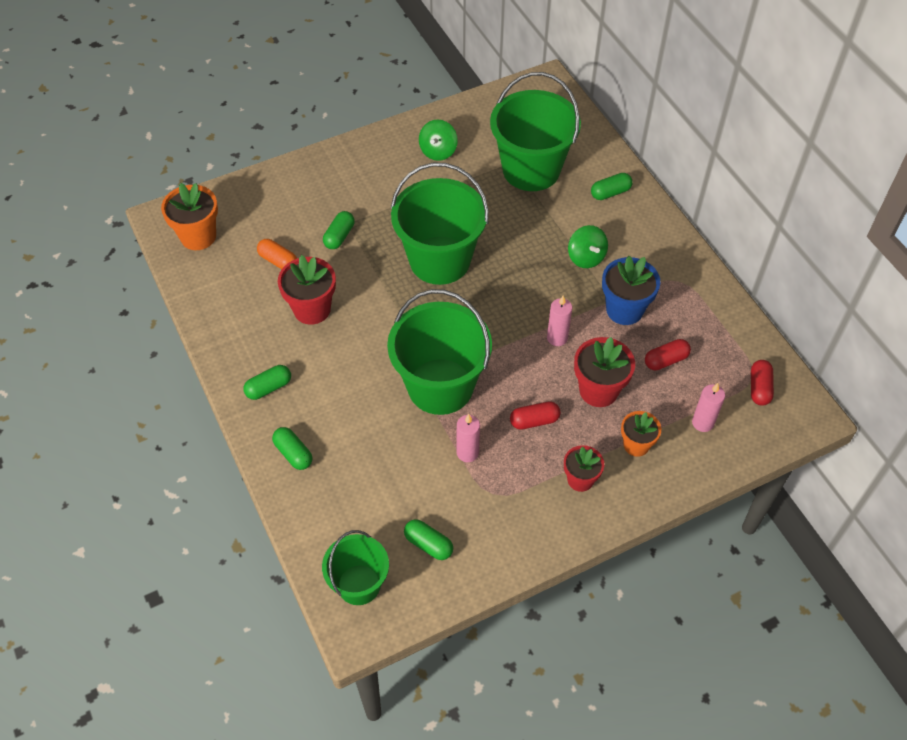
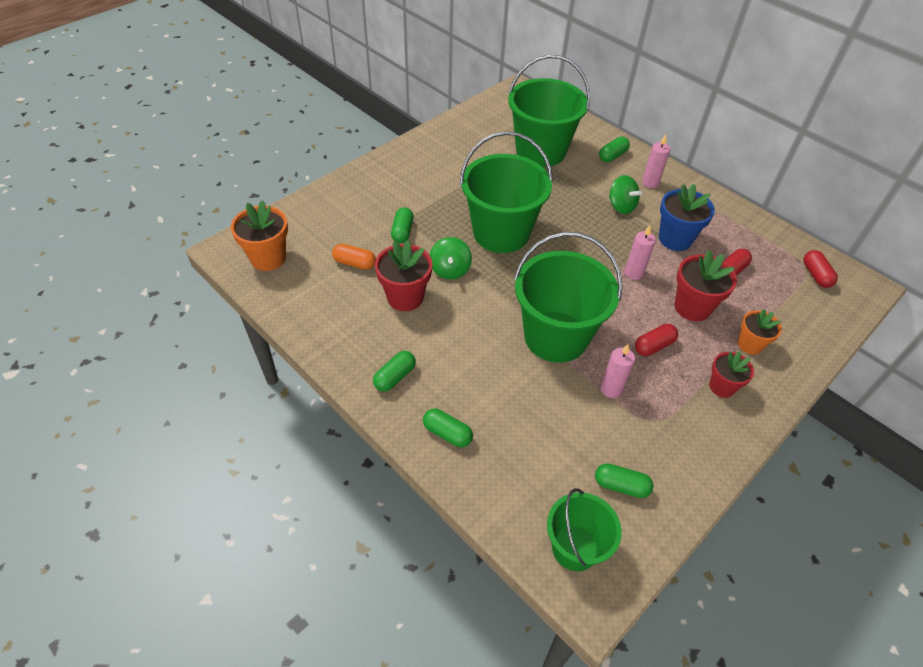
camera: 20 degrees left, 5 degrees down
(438, 151) = (457, 151): green spinning top -> green spinning top (450, 270)
(702, 423) = (790, 313): pink candle -> pink candle (650, 183)

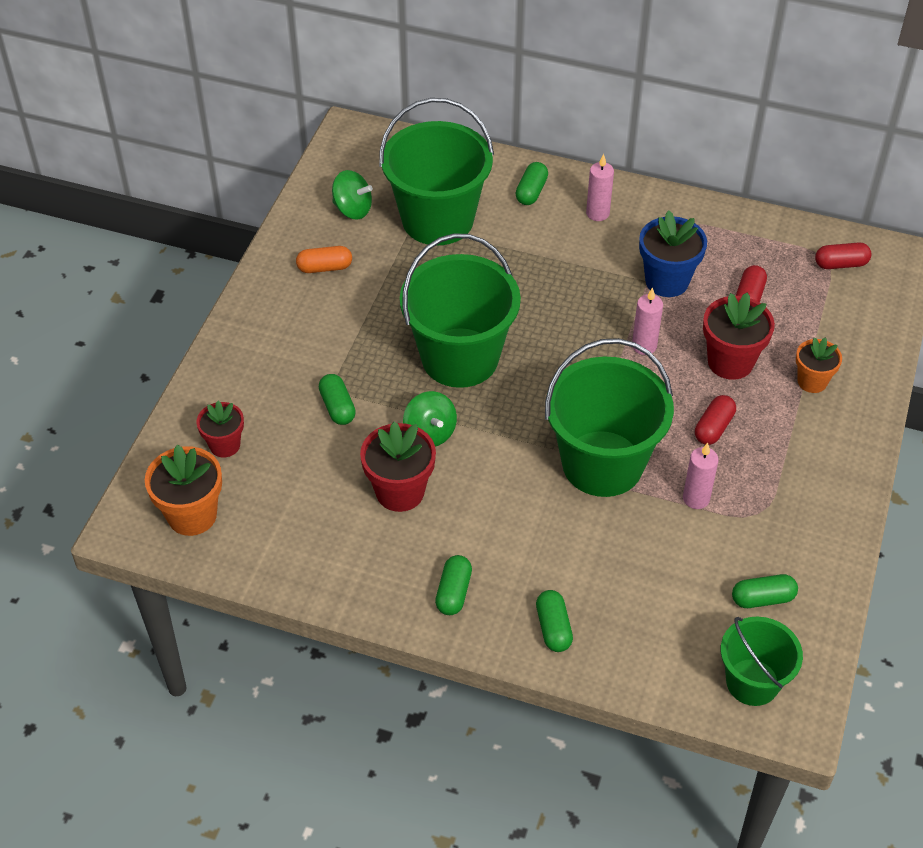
camera: 25 degrees left, 0 degrees up
(354, 263) = (307, 474): orange capsule -> orange capsule (325, 267)
(447, 433) = (553, 628): green capsule -> green capsule turned 75 degrees clockwise
(621, 206) = (581, 261): green spinning top -> green spinning top (352, 209)
(722, 387) = (807, 444): red flower pot -> red flower pot (225, 445)
(815, 275) = (840, 264): red capsule -> red capsule turned 60 degrees counterclockwise

